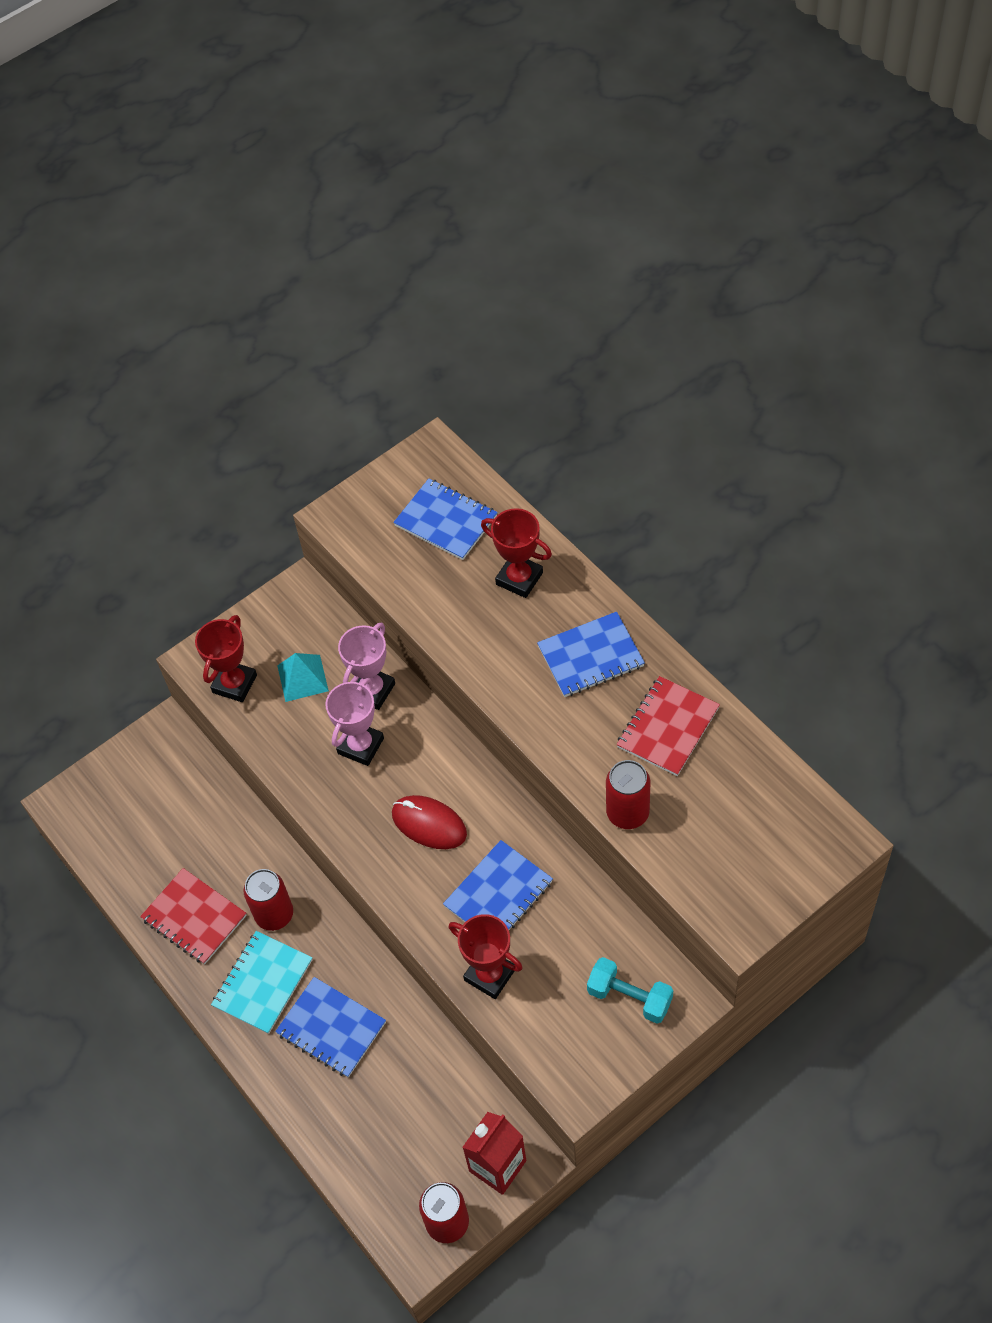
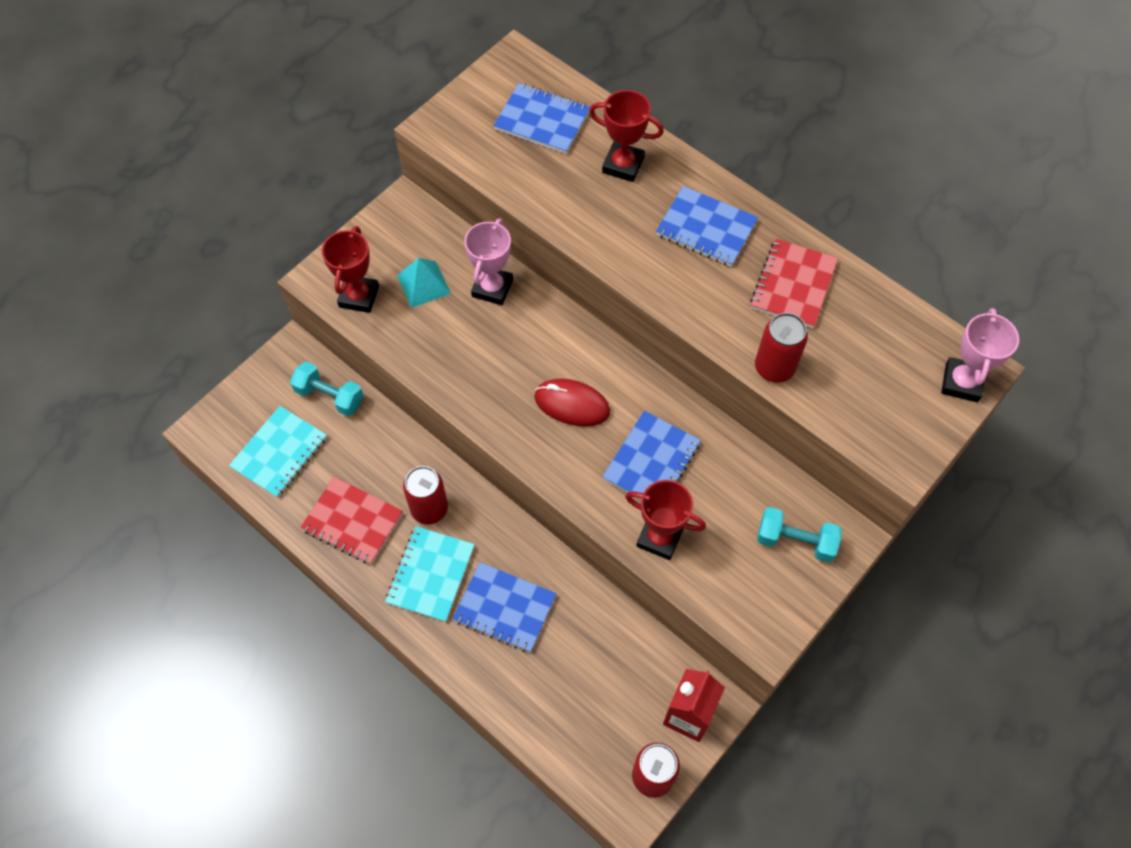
camera: 15 degrees left, 5 degrees up
(134, 836) = (279, 453): none -> turquoise notebook
(195, 783) = (330, 396): none -> turquoise dumbbell
(361, 746) = (492, 340): pink trophy -> pink trophy (961, 382)
(590, 656) = (706, 228): blue notebook -> blue notebook turned 60 degrees clockwise

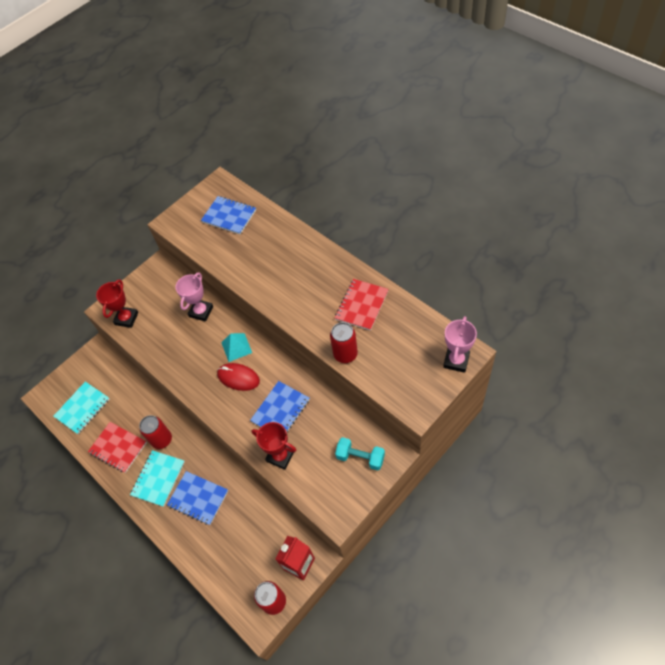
camera: 10 degrees right, 5 degrees down
(330, 396) = (114, 375): turquoise dumbbell -> none
(423, 284) = (163, 310): turquoise pyramid -> turquoise pyramid (236, 347)
(623, 165) = (271, 239): red trophy -> none
(706, 228) = (315, 274): blue notebook -> none

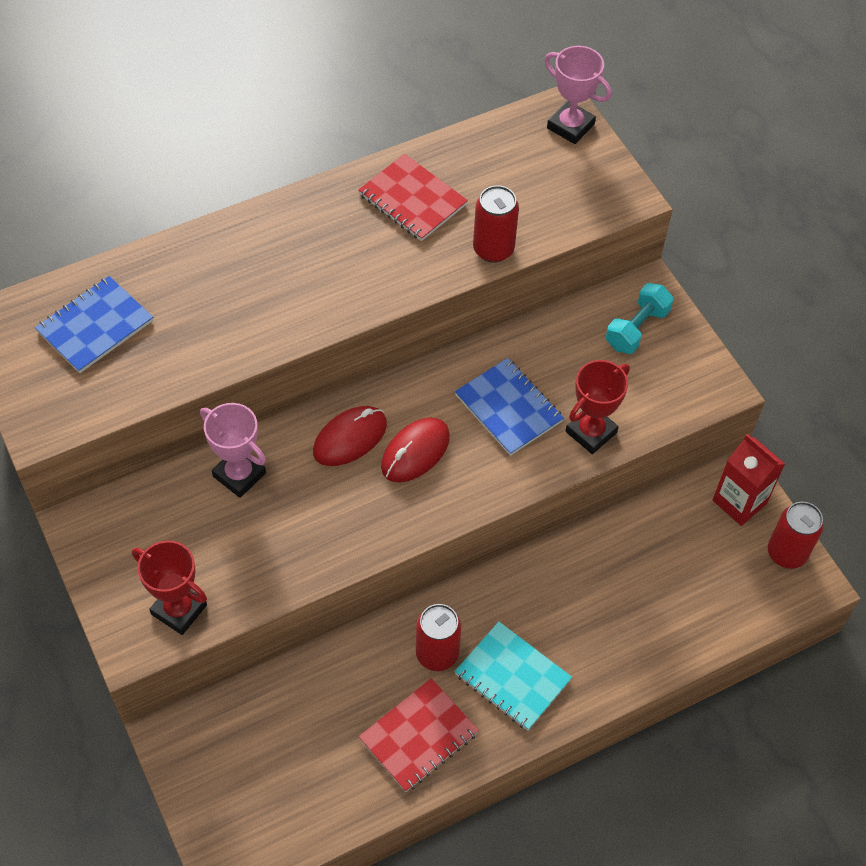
camera: 80 degrees left, 0 degrees up
(82, 408) = (298, 789): turquoise notebook -> none
(198, 498) = (576, 619): blue notebook -> none
(236, 347) = (350, 438): turquoise pyramid -> red mouse

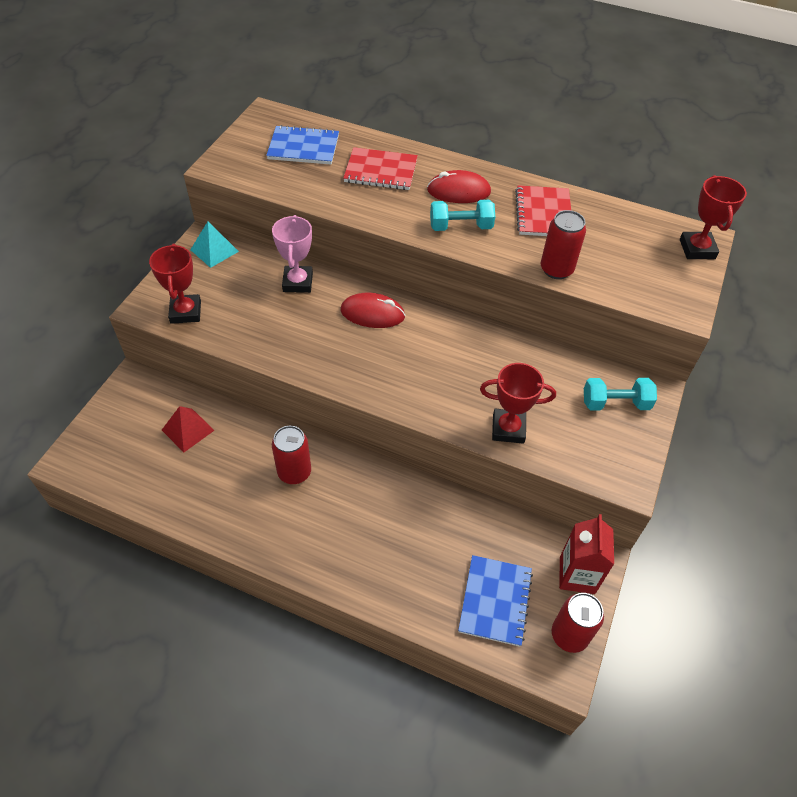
camera: 50 degrees right, 5 degrees down
(107, 523) = (214, 250): none -> turquoise pyramid
(292, 721) = (188, 430): none -> red pyramid
(363, 279) = (460, 227): none -> turquoise dumbbell
(415, 452) = (395, 349): red mouse -> red mouse (458, 191)
(418, 736) = (229, 500): red notebook -> red notebook (380, 171)
(508, 408) = (477, 374): blue notebook -> blue notebook (495, 601)
(512, 677) = (313, 524): turquoise notebook -> none
(570, 126) = (697, 249): pink trophy -> red trophy

